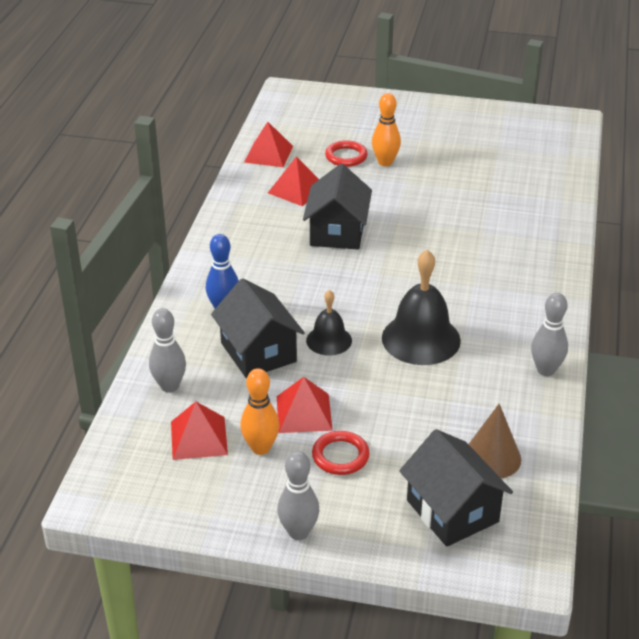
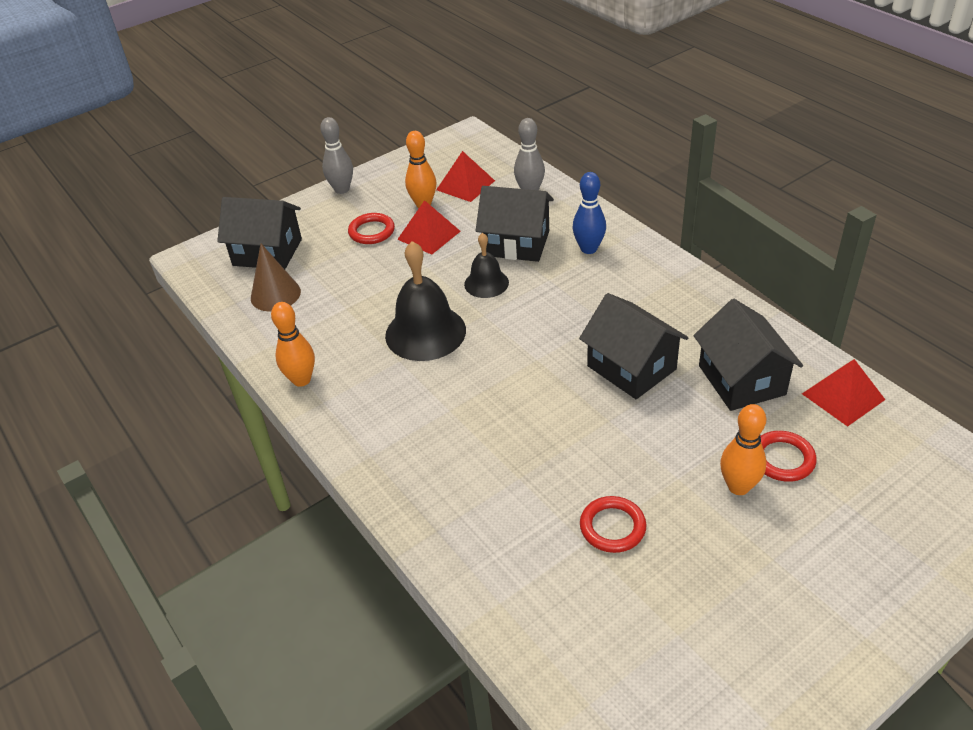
camera: 135 degrees right, 5 degrees up
(296, 189) = (741, 380): red pyramid -> black house
(468, 187) = (612, 527): none -> red ring
(546, 370) = (301, 380): grey bowling pin -> orange bowling pin

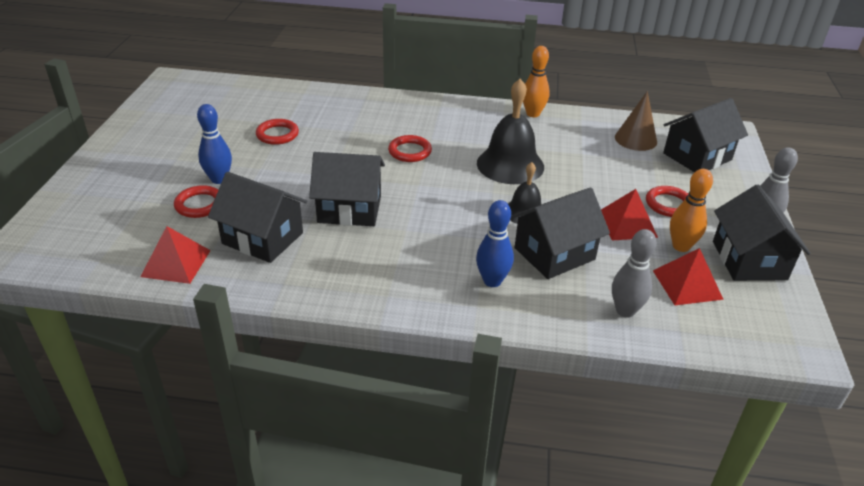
camera: 130 degrees right, 5 degrees down
(400, 177) = (749, 260): none -> black house
(494, 404) = (410, 151): none -> red ring
(738, 487) = (219, 179): orange bowling pin -> blue bowling pin

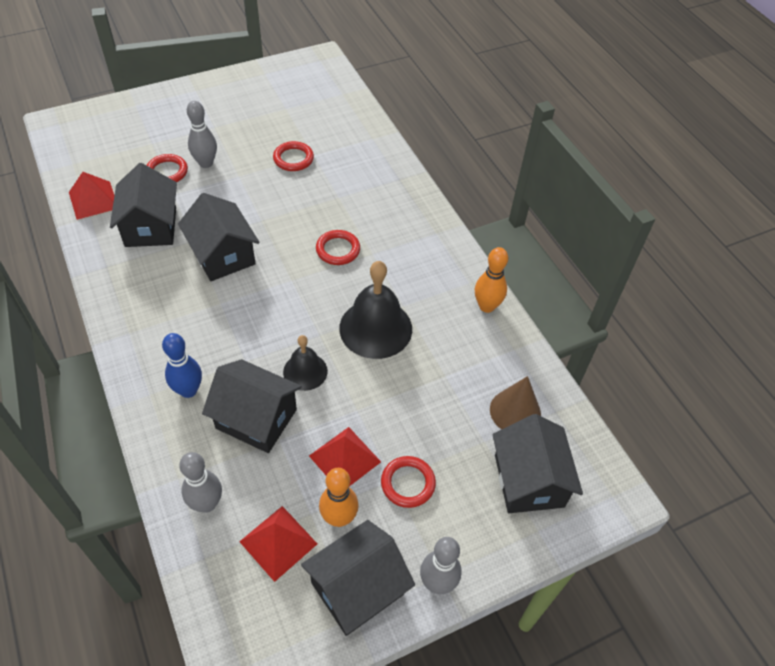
camera: 55 degrees right, 15 degrees up
(219, 179) = (206, 163): blue bowling pin -> grey bowling pin
(697, 156) = (529, 481): black house -> black house turned 60 degrees clockwise

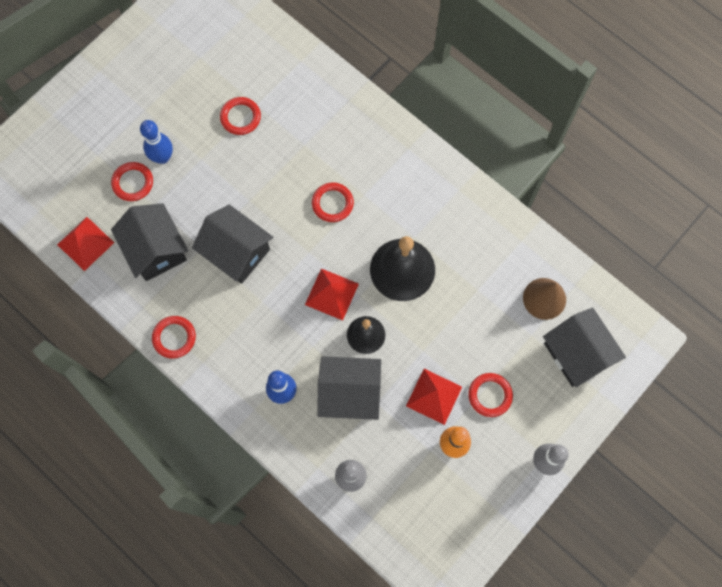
camera: 20 degrees left, 20 degrees up
(117, 301) = (174, 338): none -> red ring
(206, 163) = (162, 157): grey bowling pin -> blue bowling pin
(278, 542) = (419, 483): red pyramid -> red pyramid (332, 294)
(357, 588) = (490, 491): black house -> none
(486, 306) = (483, 208): orange bowling pin -> none

